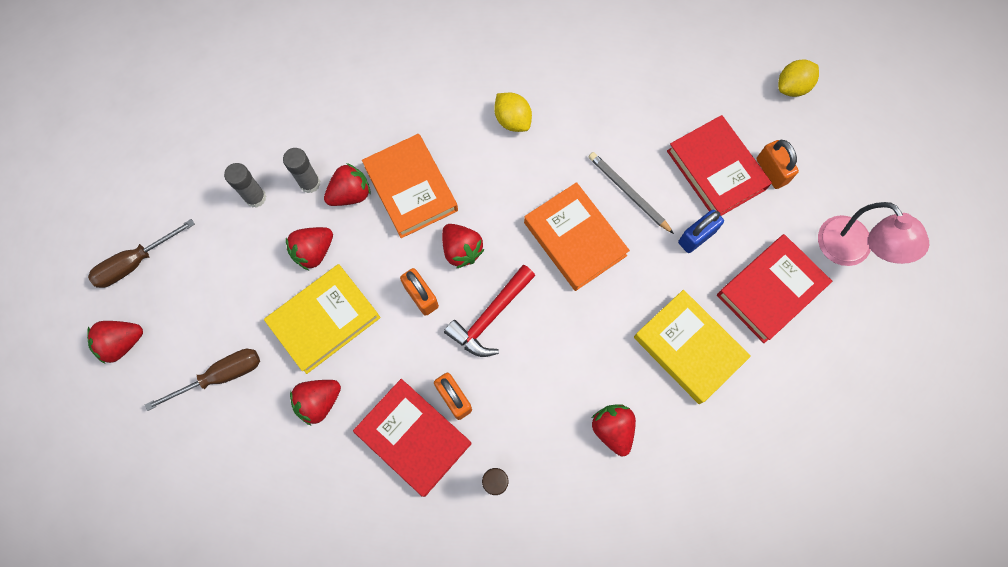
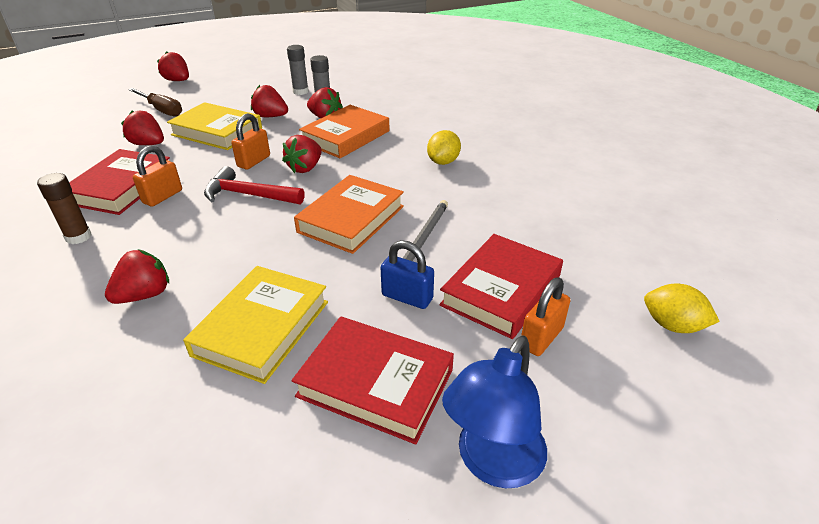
camera: 65 degrees right, 35 degrees down
(135, 263) = (234, 73): brown screwdriver -> none
(851, 251) = (493, 463): pink lamp -> blue lamp

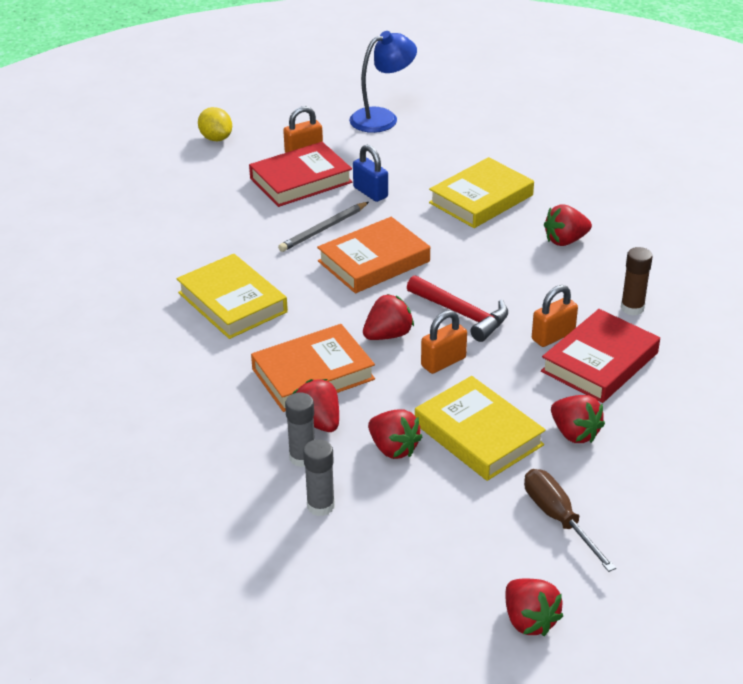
camera: 155 degrees left, 0 degrees up
(375, 383) = (421, 157): red book -> none
(443, 162) = (232, 302): yellow lemon -> yellow book

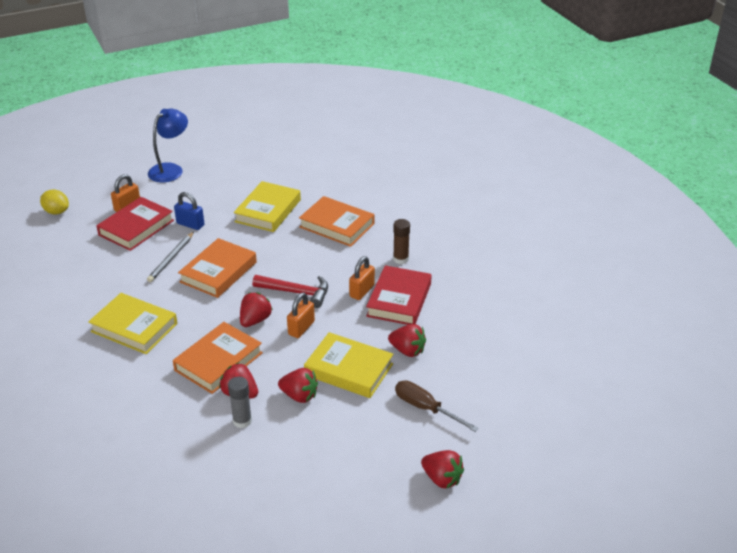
camera: 25 degrees left, 0 degrees up
(320, 506) = (272, 449): grey glue stick -> none
(565, 240) = (337, 225): red strawberry -> orange book

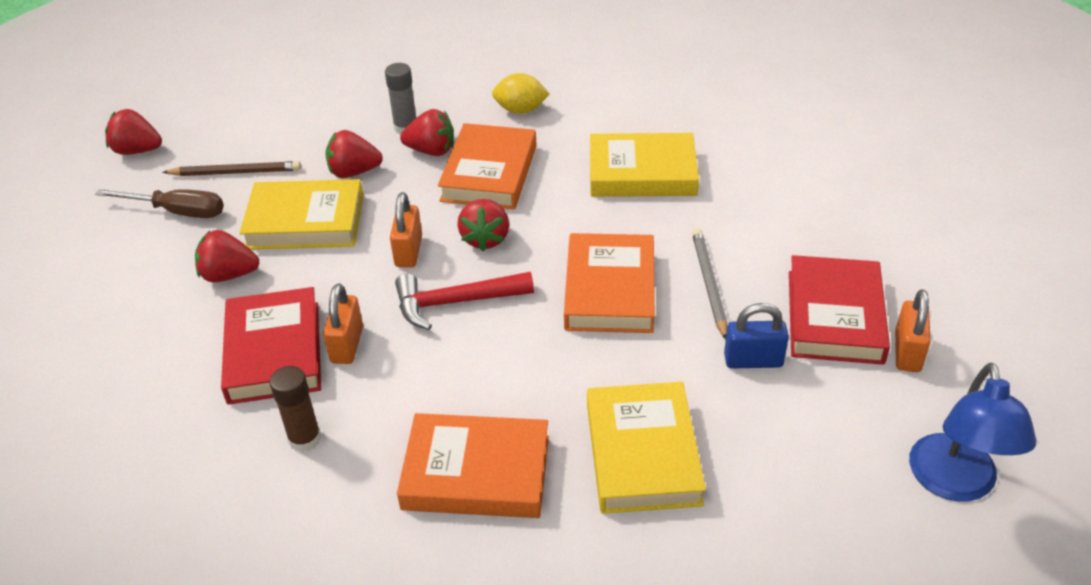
camera: 155 degrees right, 5 degrees up
(56, 212) = (1005, 293): yellow lemon -> yellow lemon (520, 110)
(377, 427) = (235, 172): none -> brown pencil

